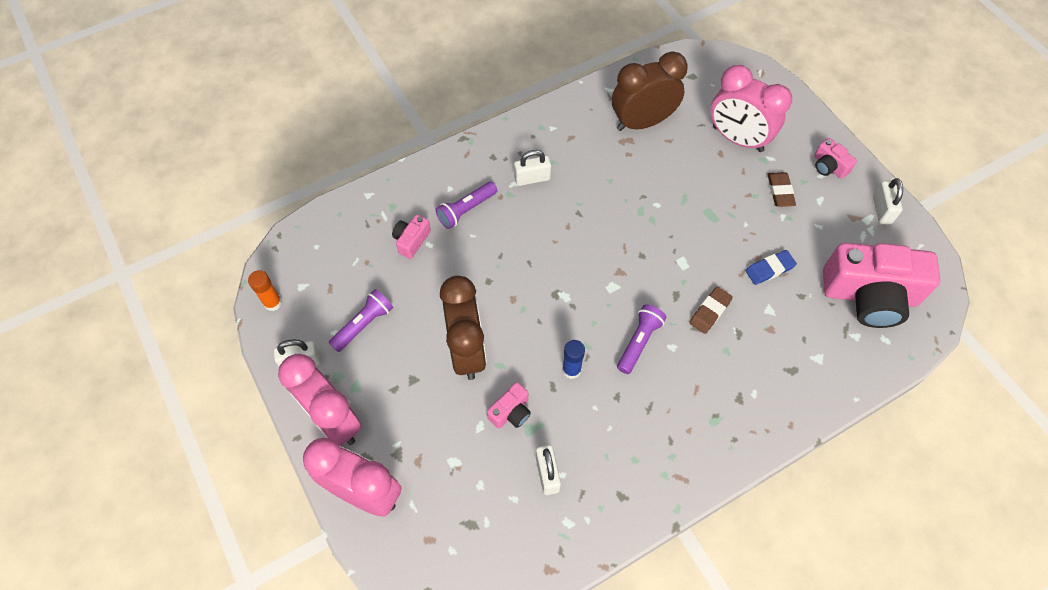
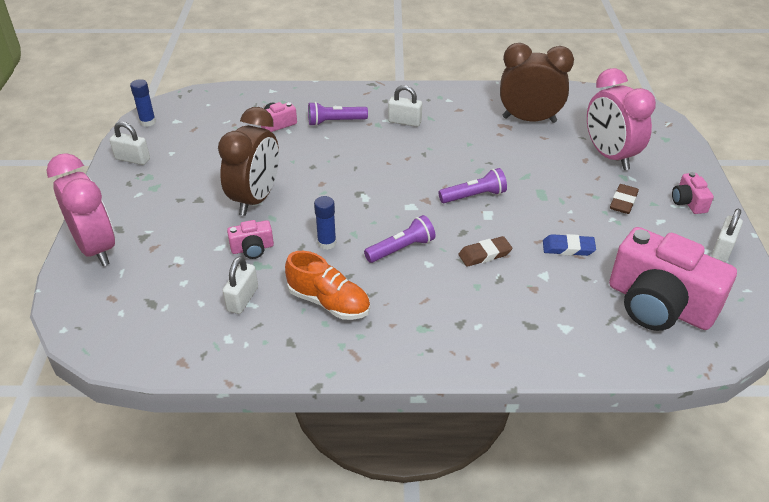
camera: 30 degrees right, 20 degrees down
(272, 303) = (148, 122): orange glue stick -> blue glue stick
(333, 420) = (119, 199): pink clock -> none
(364, 324) = (196, 156): purple flashlight -> purple flashlight (474, 196)
(622, 436) = (329, 302): none -> orange shoe

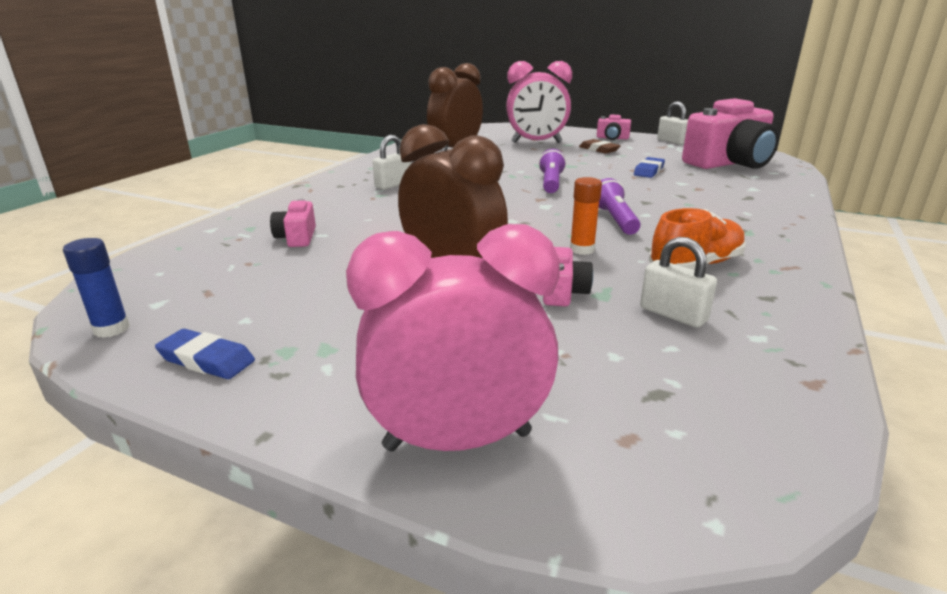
camera: 65 degrees left, 15 degrees down
(132, 159) = (206, 360): white padlock -> blue eraser
(327, 243) = (582, 249): blue glue stick -> orange glue stick
(335, 122) = (343, 210): purple flashlight -> none
(484, 254) = (642, 194): brown eraser -> none

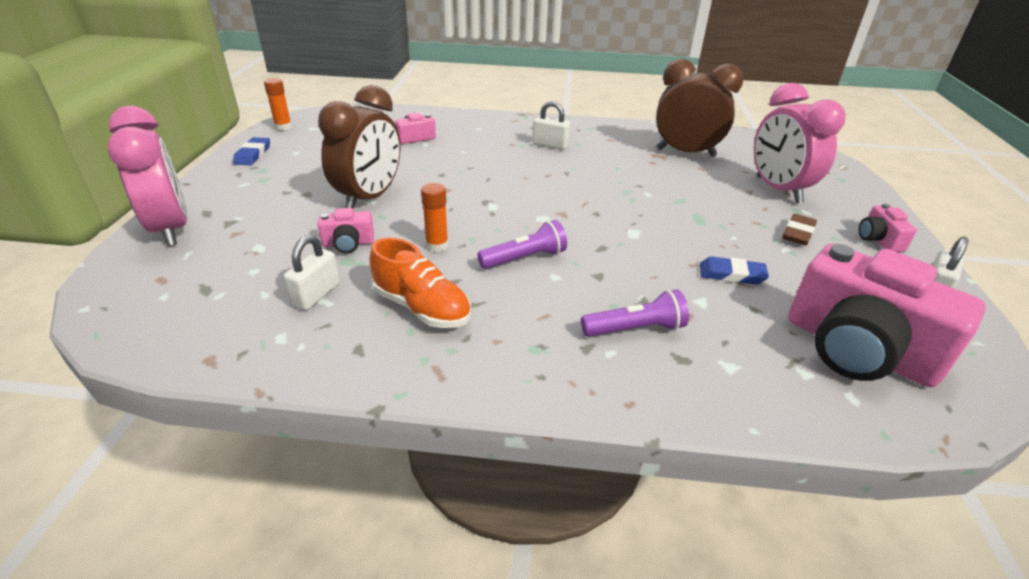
camera: 70 degrees right, 10 degrees up
(111, 329) = (283, 127): blue glue stick -> orange glue stick
(551, 183) = (619, 214): purple flashlight -> purple flashlight (635, 329)

